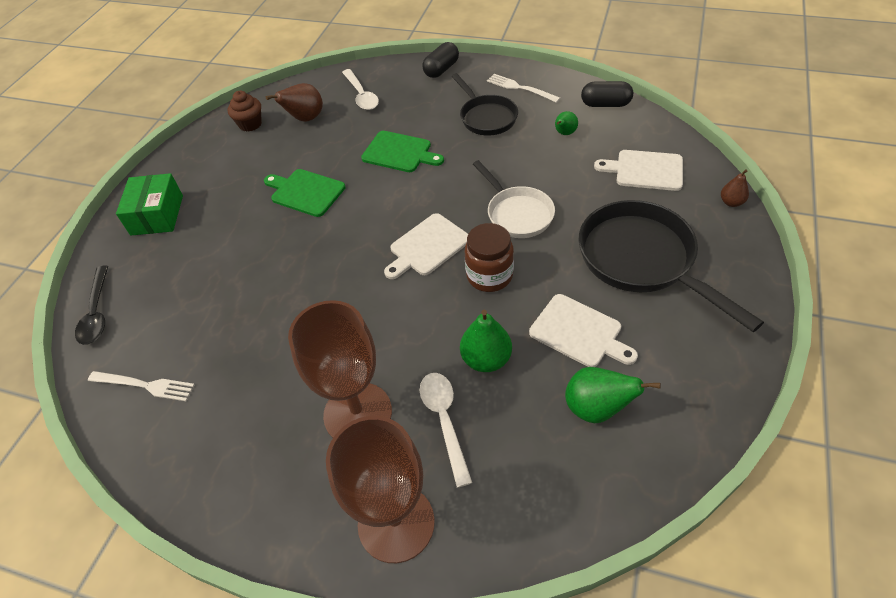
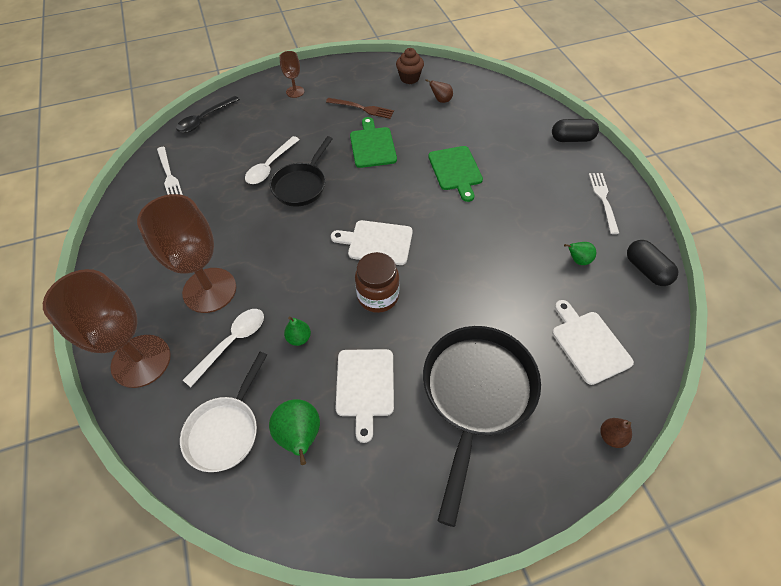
camera: 50 degrees right, 5 degrees up
(157, 215) = (295, 92): green box -> brown goblet
(248, 176) = (362, 108): none -> brown fork
(305, 119) = (441, 100): brown pear -> brown pear, size x0.59
(361, 95) = (494, 113): white spoon -> white spoon (270, 166)
(486, 117) = (545, 198): black pan -> black pan (301, 185)
(486, 359) = (299, 338): green pear -> green pear, size x0.59
(517, 213) = (455, 278): white pan -> white pan (226, 430)

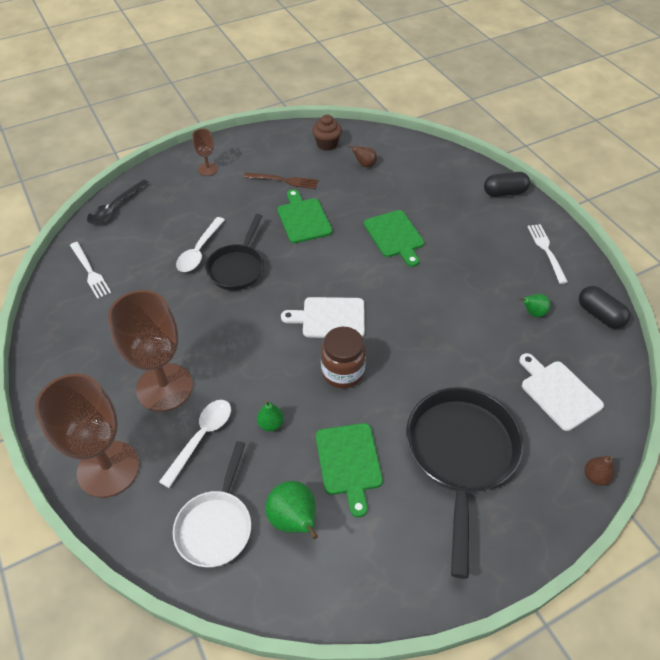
camera: 10 degrees left, 5 degrees down
(365, 386) = (349, 462): white cutting board -> green cutting board

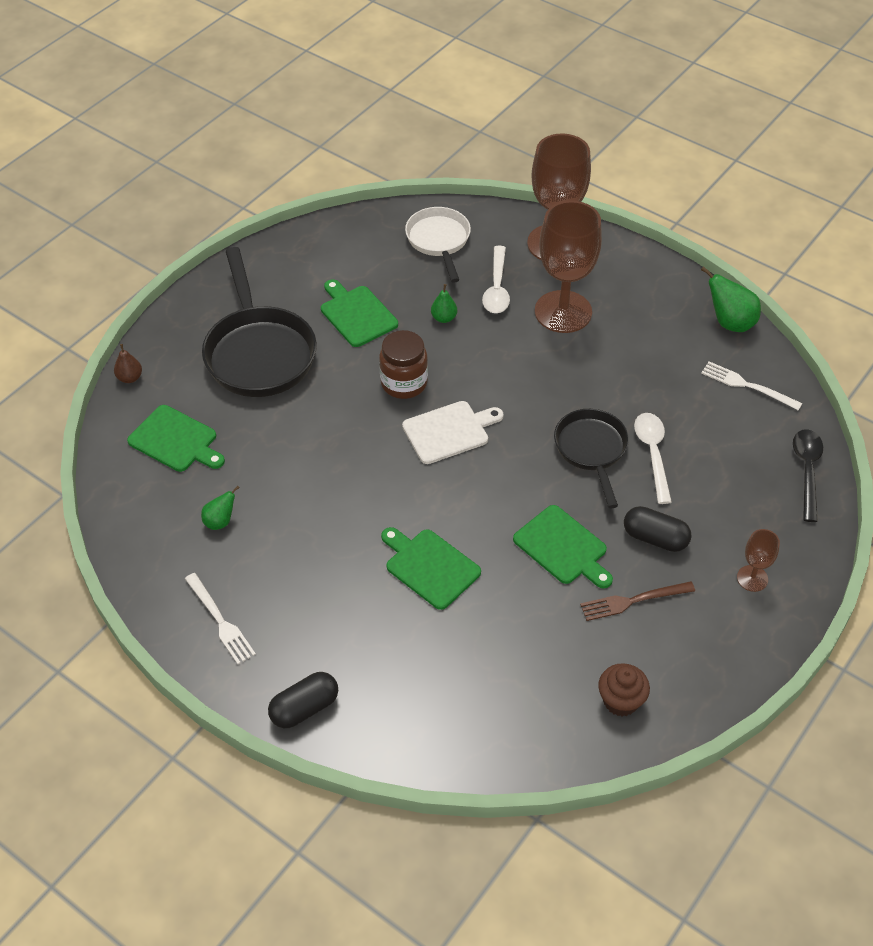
camera: 155 degrees right, 0 degrees up
(294, 520) = (380, 263): green pear -> green pear (730, 323)
(364, 165) = (538, 680): brown pear -> none
(558, 392) = (175, 440): white cutting board -> green cutting board
(599, 315) = (139, 548): black capsule -> black capsule (655, 538)

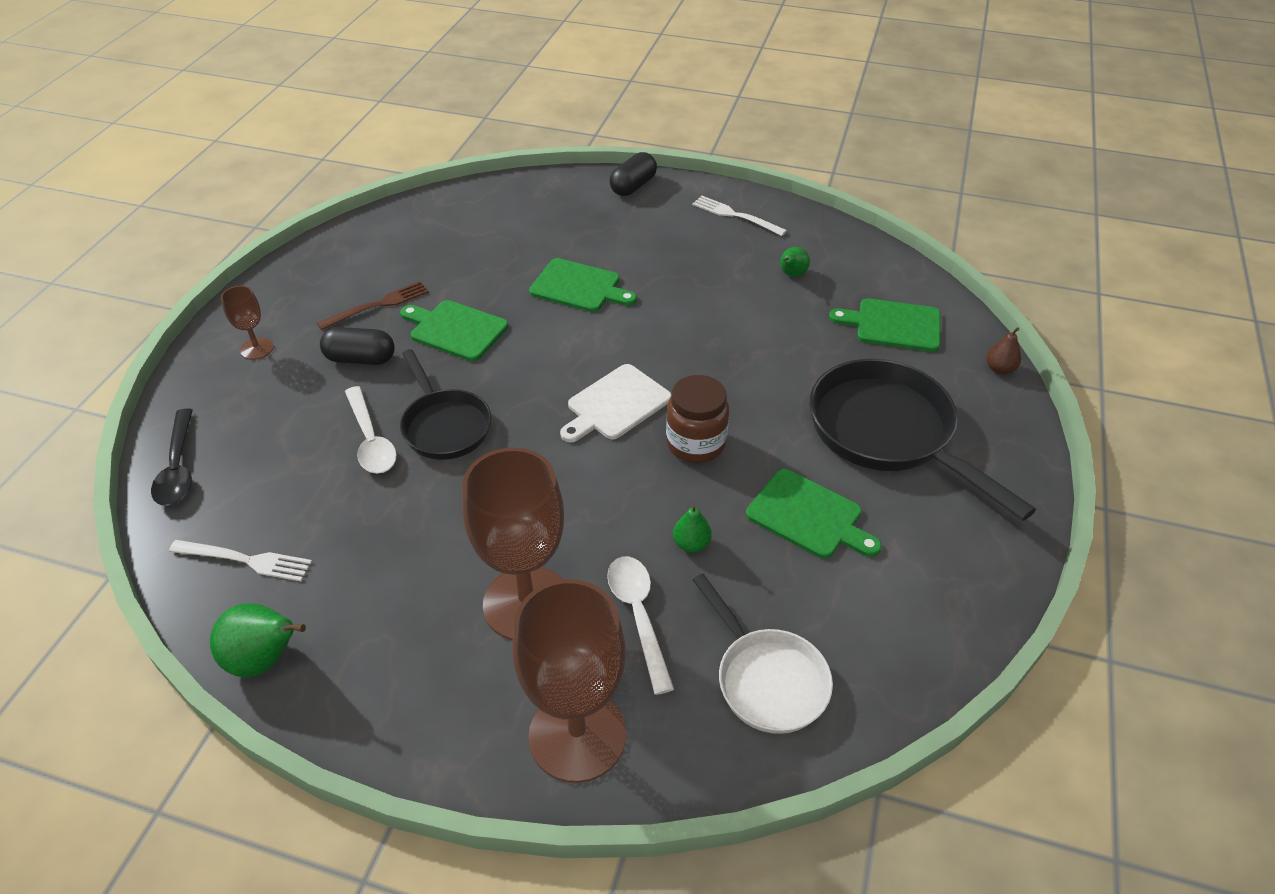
camera: 160 degrees right, 5 degrees down
(620, 701) = (380, 241): brown cupcake -> none

